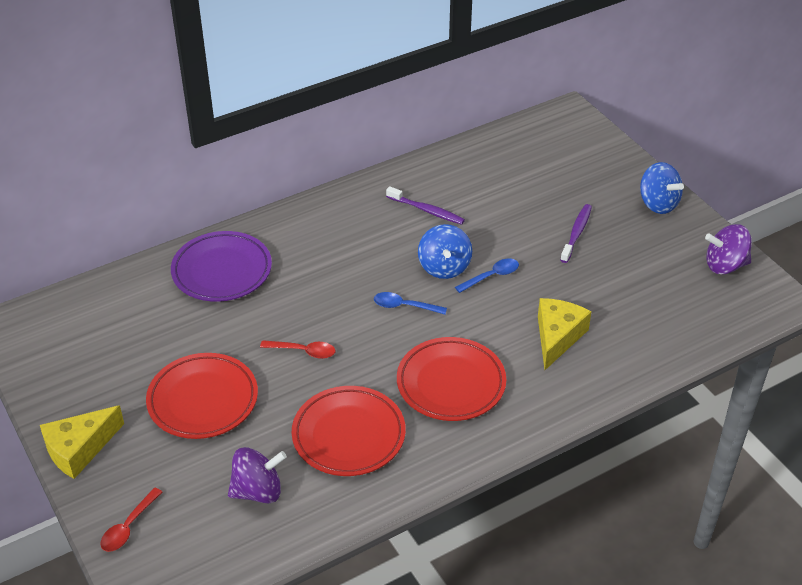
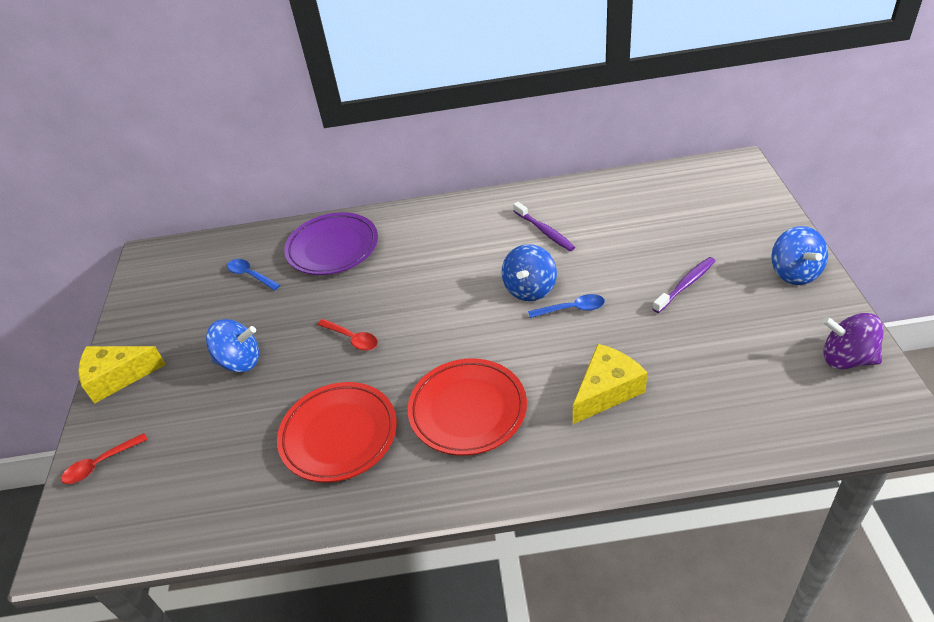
camera: 30 degrees right, 0 degrees up
(203, 400) = (240, 361): red plate -> blue spinning top
(258, 491) = (224, 466): purple spinning top -> none
(404, 306) = (469, 318): blue spoon -> blue spoon (250, 275)

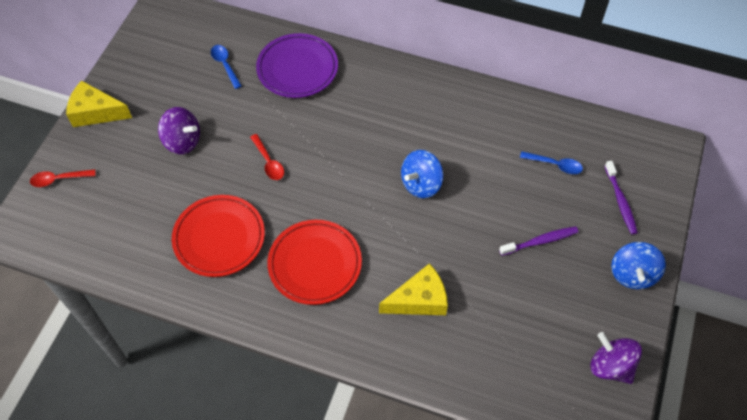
camera: 20 degrees right, 15 degrees up
(240, 361) = (182, 141): blue spinning top -> purple spinning top
(544, 231) = (467, 135): purple toothbrush -> purple toothbrush (620, 201)
(572, 309) = (440, 218): blue spoon -> blue spoon (555, 165)

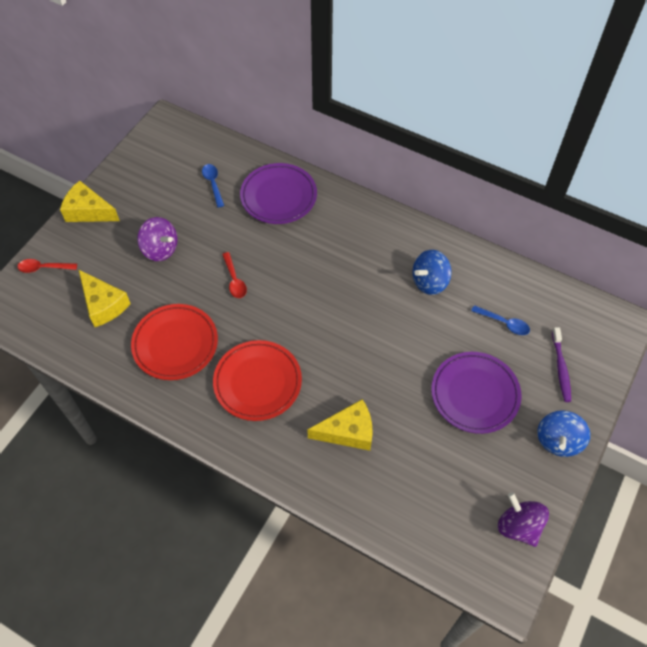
camera: 10 degrees right, 0 degrees up
(133, 208) = (104, 304): none -> yellow cheese
(421, 184) = (372, 322): blue spinning top -> blue spinning top (429, 282)
(540, 241) = (474, 394): purple toothbrush -> purple plate

